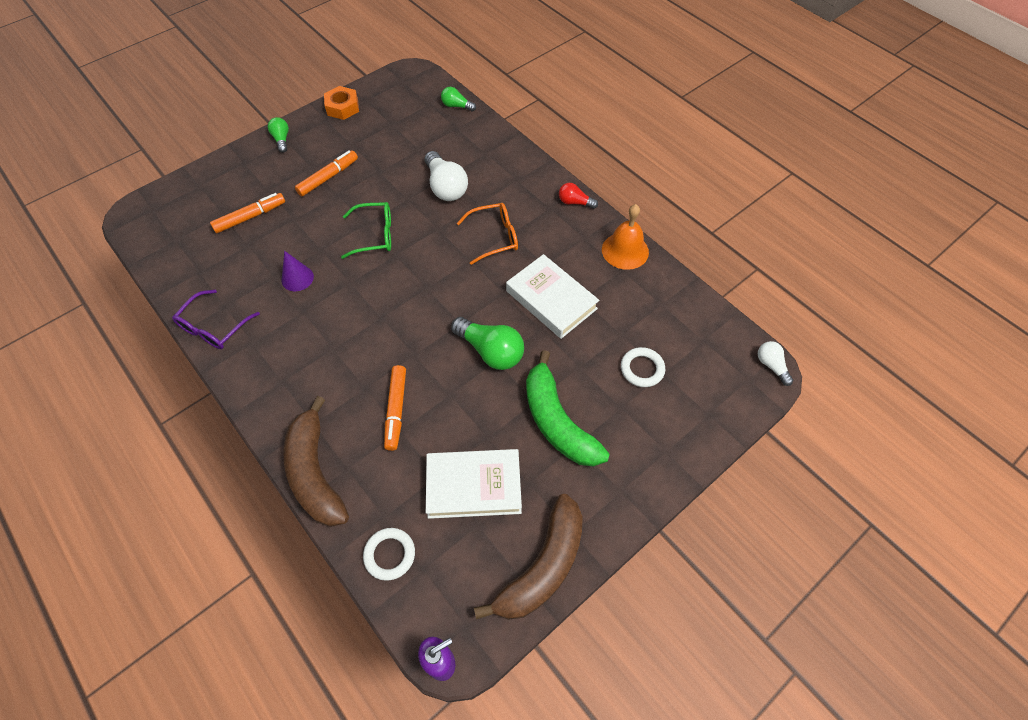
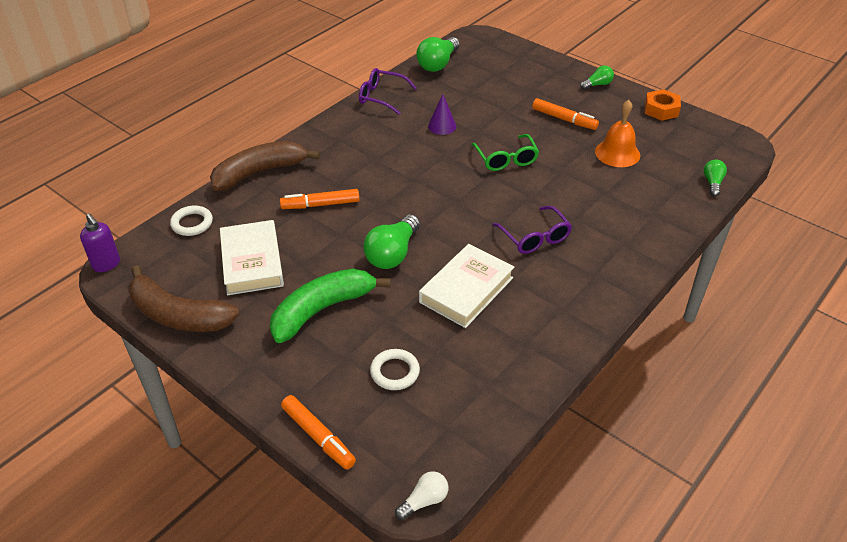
camera: 80 degrees right, 15 degrees down
(173, 262) = (438, 64): none -> green light bulb
(250, 217) = (499, 88): orange marker -> orange marker (318, 436)
(446, 187) = (588, 193): white light bulb -> none
(495, 237) = (535, 238): orange glasses -> purple glasses
(574, 202) = (612, 295): red light bulb -> none
(625, 250) = (557, 346): orange bell -> orange bell (617, 153)

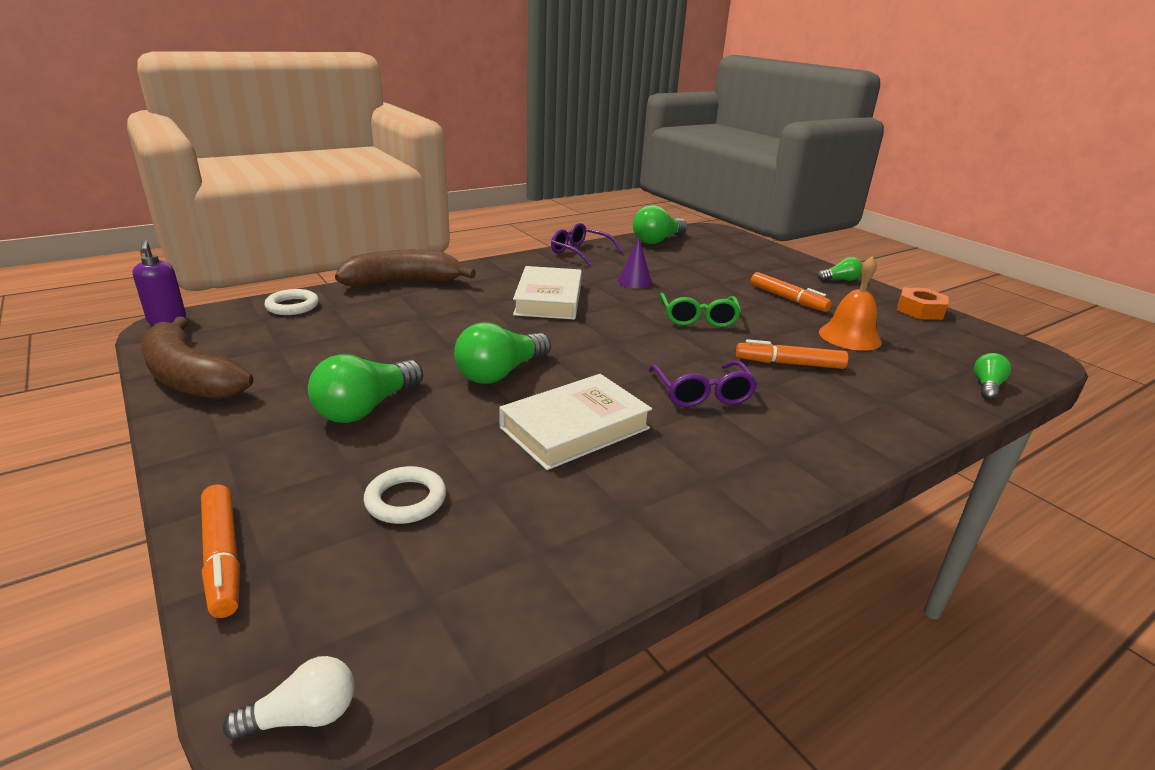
camera: 15 degrees right, 15 degrees down
(252, 262) = (324, 348): white book -> white book (548, 299)
(320, 205) = (447, 317): orange marker -> orange marker (789, 364)
(322, 310) = (366, 408): green banana -> green light bulb

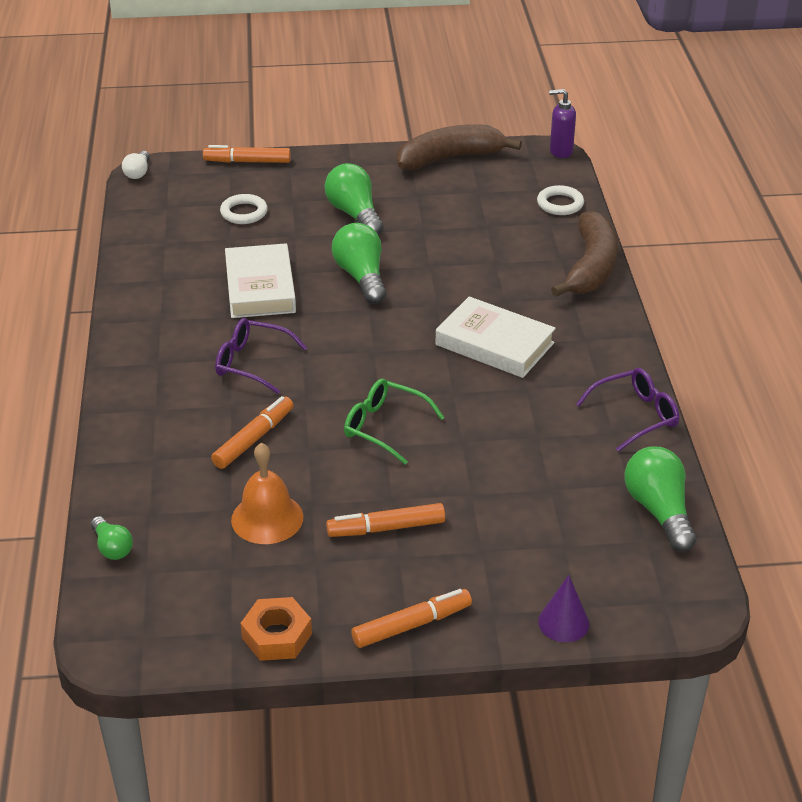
camera: 120 degrees right, 10 degrees up
(634, 282) = (510, 423): purple cone -> purple cone (563, 622)
(840, 280) = (412, 625): green light bulb -> orange marker

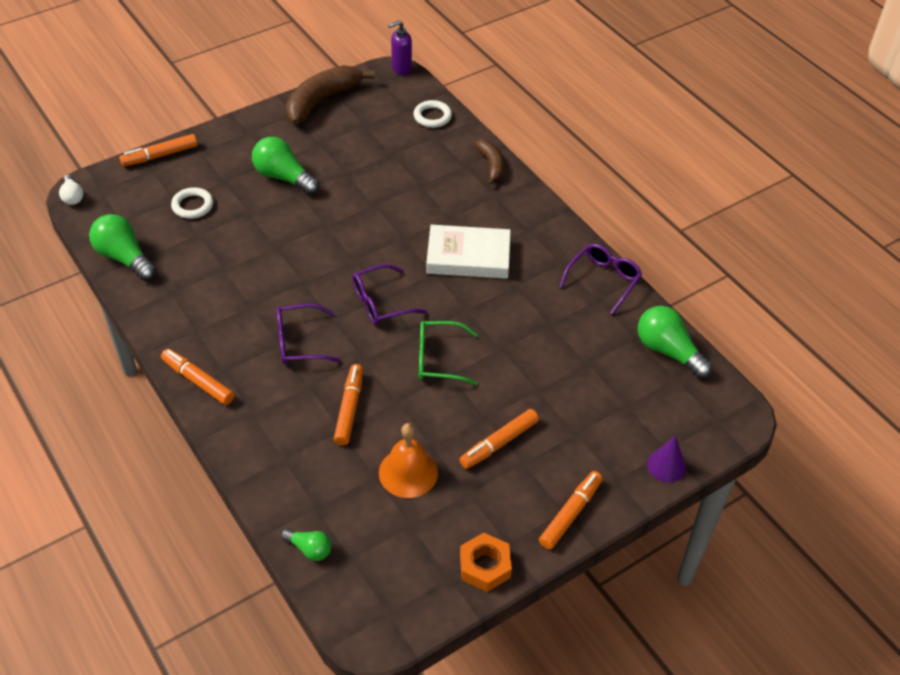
camera: 30 degrees left, 10 degrees up
(126, 363) = (198, 381): none -> orange marker
(260, 287) = (256, 271): white book -> none
(361, 277) = (329, 233): green light bulb -> green light bulb (124, 258)
(364, 355) = (380, 302): none -> purple glasses
(591, 267) = (491, 165): brown banana -> brown banana, size x0.56

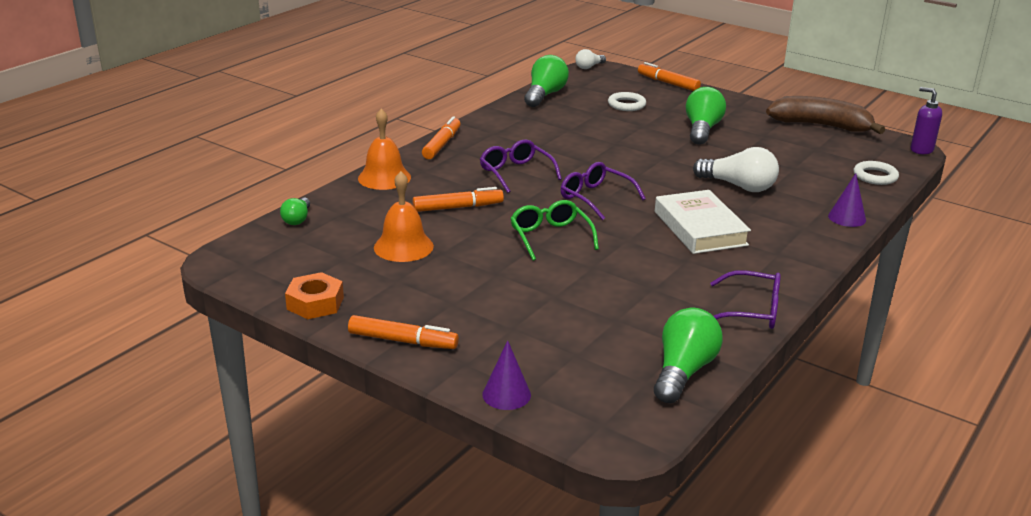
camera: 70 degrees right, 20 degrees down
(251, 451) = (384, 177): none -> orange bell
(407, 202) = (739, 186): none -> white light bulb
(491, 165) = (847, 218): brown banana -> purple cone
(499, 443) = (468, 286): orange marker -> none

